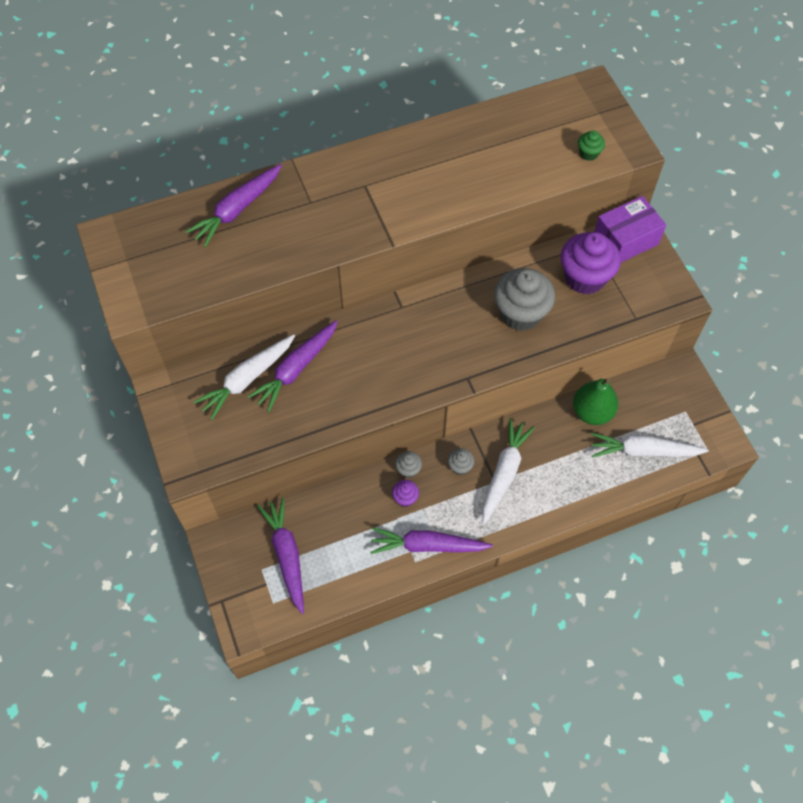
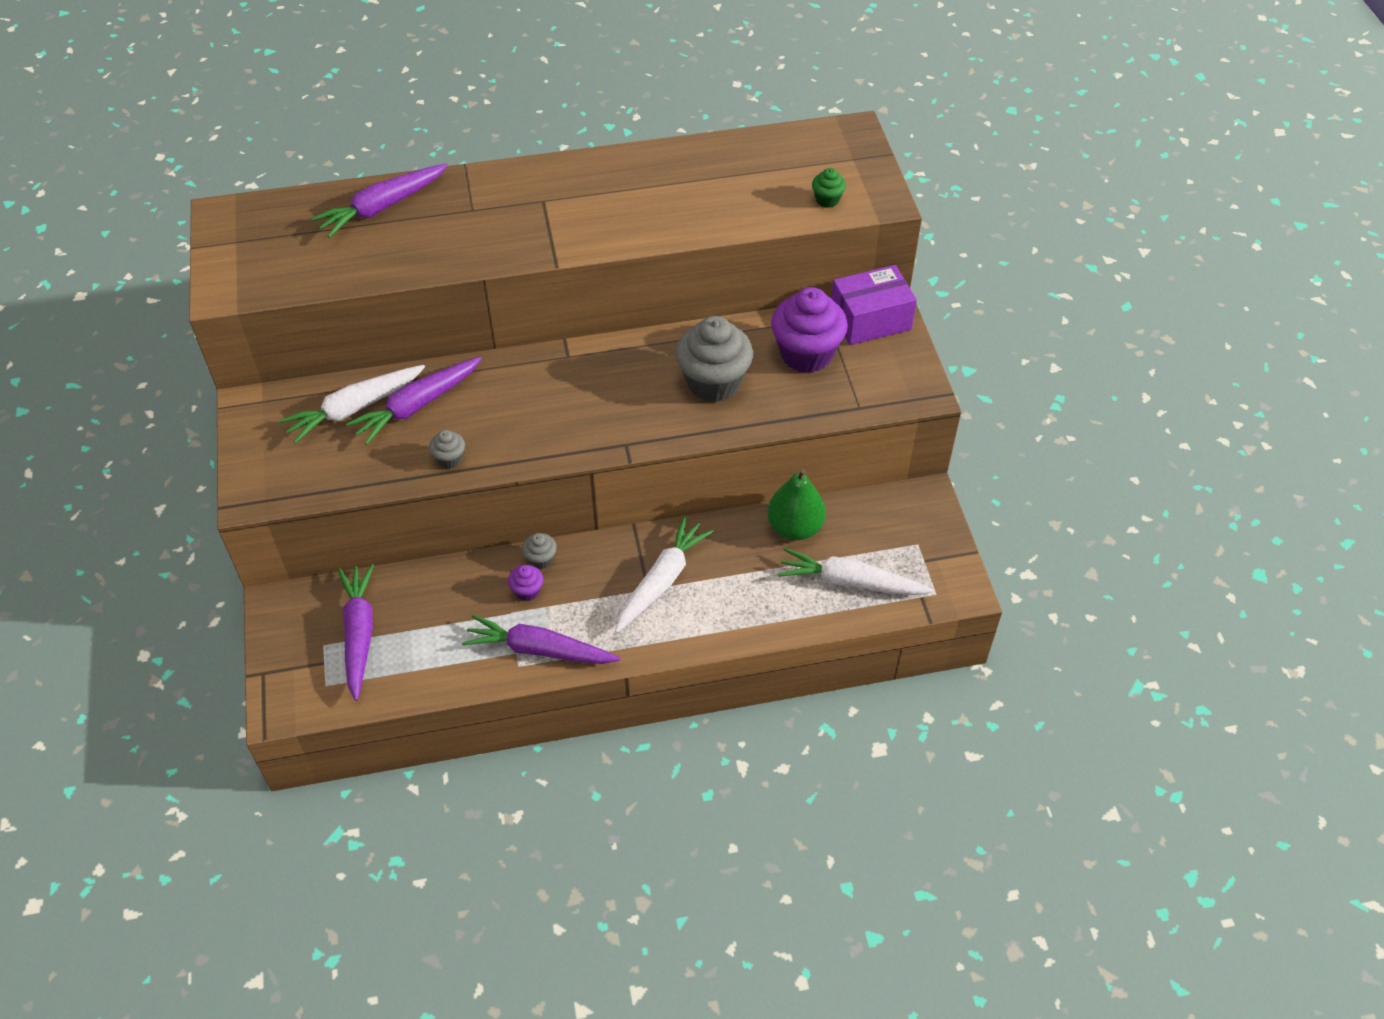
camera: 10 degrees right, 10 degrees down
(460, 467) = (607, 565): grey cupcake -> grey cupcake (449, 459)

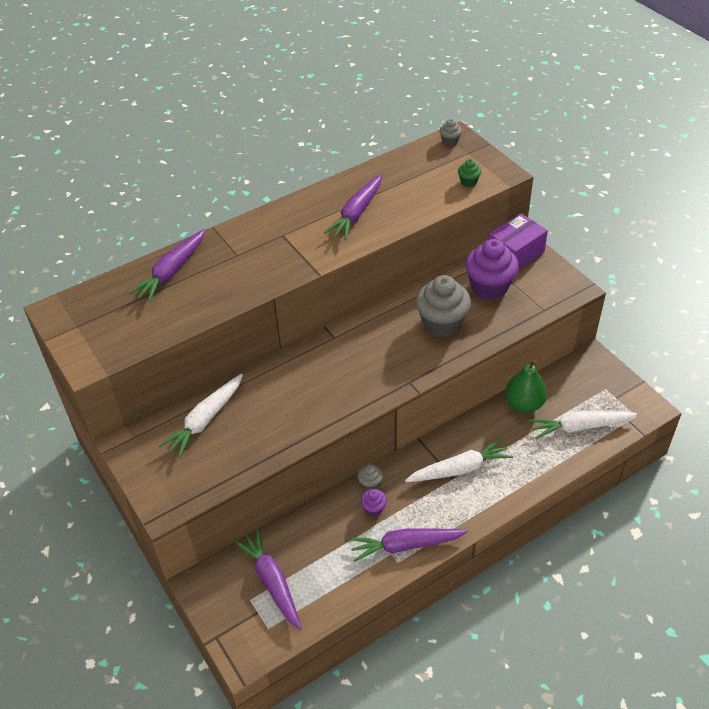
camera: 20 degrees left, 5 degrees down
(417, 406) = (249, 403): purple carrot -> purple carrot (356, 213)
(449, 459) = (294, 432): grey cupcake -> grey cupcake (450, 141)
(662, 580) = (460, 469): white carrot -> white carrot turned 60 degrees clockwise

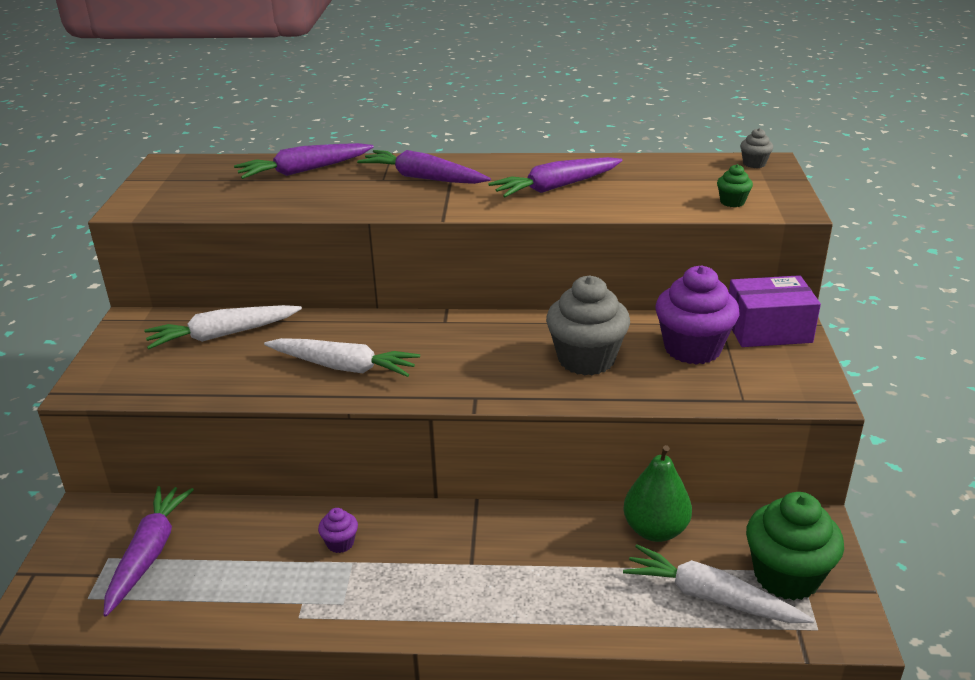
camera: 35 degrees right, 15 degrees down
(370, 484) = (367, 515): grey cupcake -> none
(405, 545) = (328, 604): purple carrot -> purple carrot (423, 178)
(460, 469) = (490, 558): white carrot -> white carrot (344, 367)
(602, 395) = (786, 576): none -> green cupcake

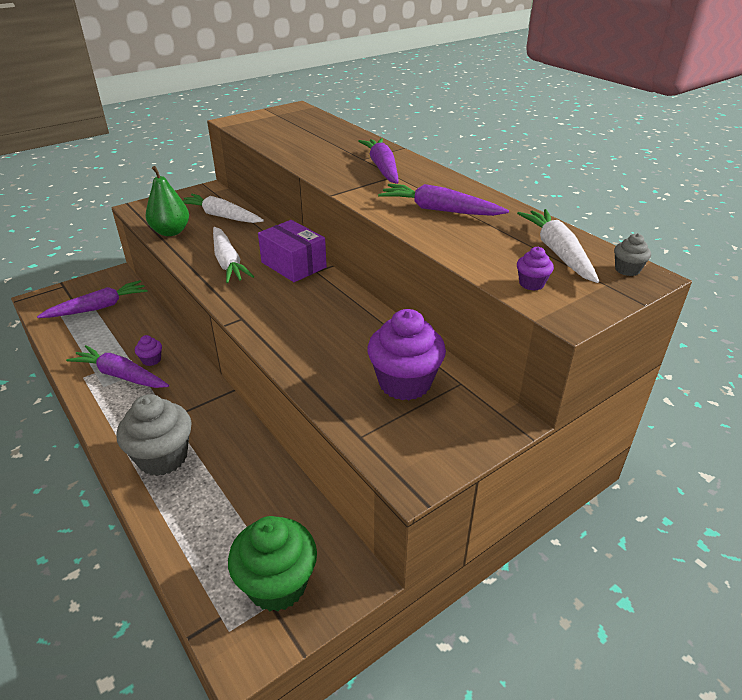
camera: 50 degrees right, 5 degrees up
(304, 171) = (339, 137): purple carrot -> purple carrot (120, 375)
(586, 359) = (333, 341): grey cupcake -> grey cupcake (163, 457)
(655, 530) = (270, 485): green pear -> green pear (171, 232)
(710, 597) = (220, 547): white carrot -> white carrot (557, 252)
(732, 202) = (531, 284): green cupcake -> purple cupcake
(768, 330) = (482, 411): purple box -> purple box (293, 265)

